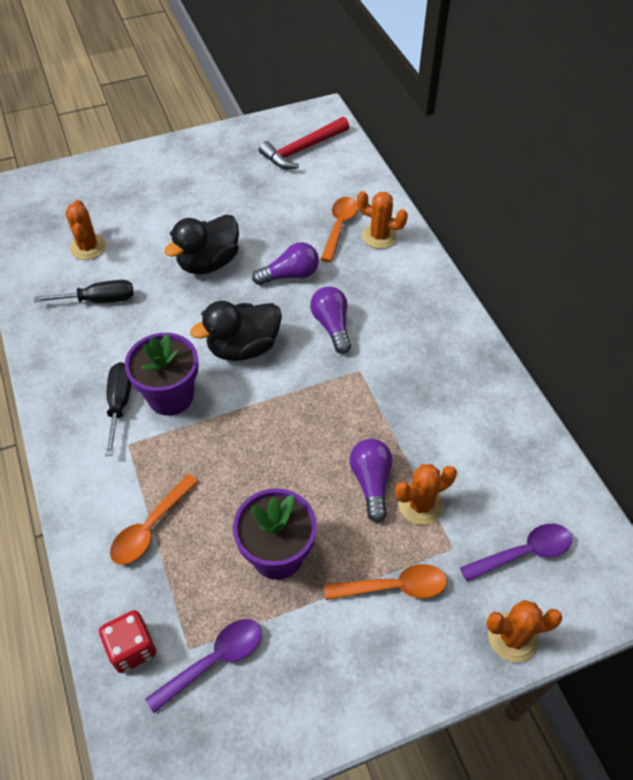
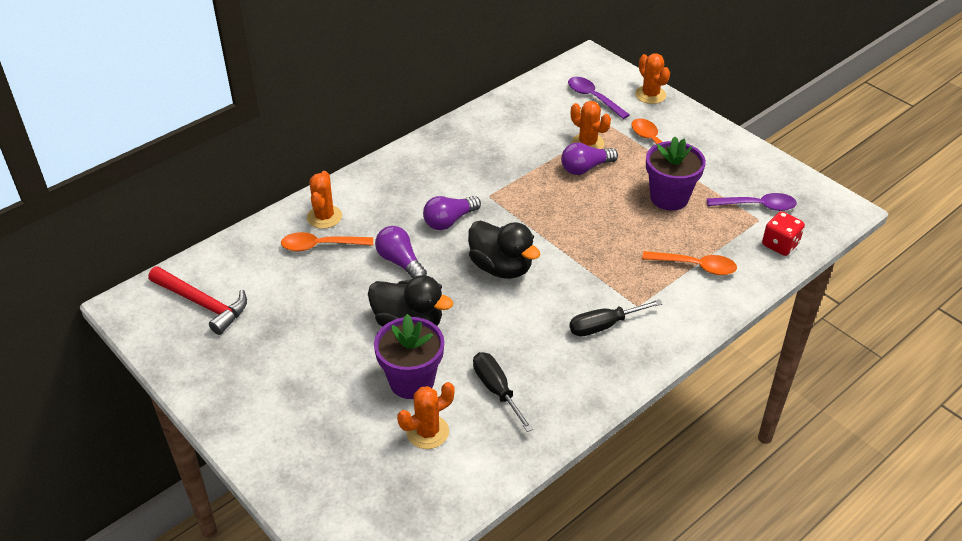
camera: 110 degrees left, 10 degrees down
(170, 396) = (577, 296): purple flower pot -> purple flower pot (411, 381)
(214, 660) = (757, 206): purple spoon -> purple spoon turned 150 degrees clockwise

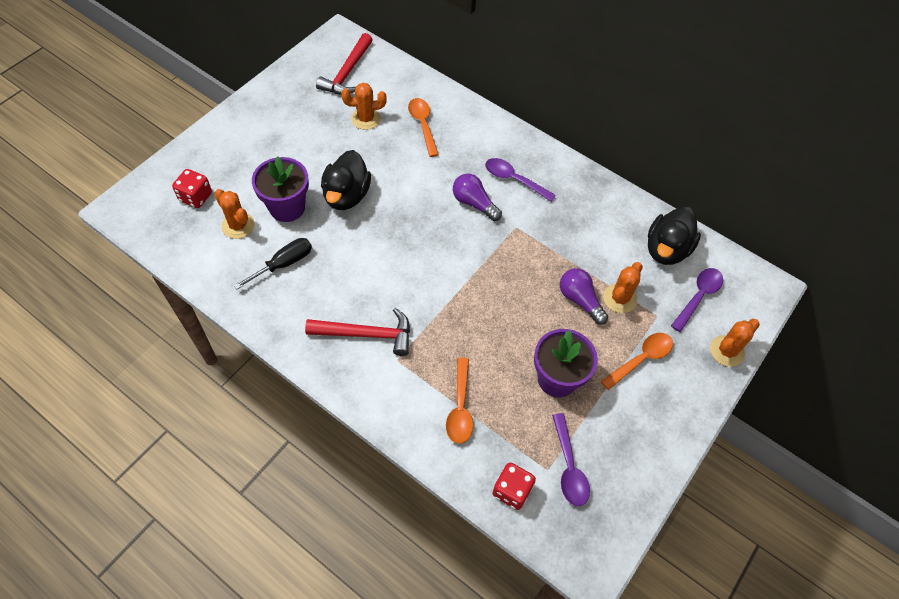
camera: 75 degrees right, 15 degrees up
(324, 217) = (457, 120): orange cactus -> orange cactus (366, 119)
(367, 476) = (195, 197): none -> red dice
(400, 262) = (415, 178): purple light bulb -> none
(425, 187) = (514, 180): none -> purple spoon
(501, 267) = (424, 249): black duck -> black duck (666, 249)
(604, 326) = (366, 334): black screwdriver -> red hammer

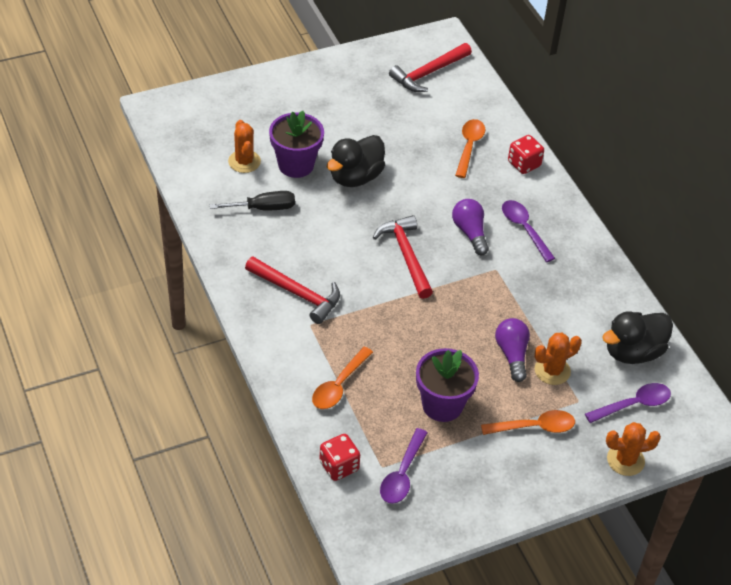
camera: 30 degrees right, 10 degrees down
(195, 197) = (223, 124): red dice -> red dice (524, 164)
(366, 119) = (418, 120): orange cactus -> none
(436, 250) = (406, 255): none -> red hammer

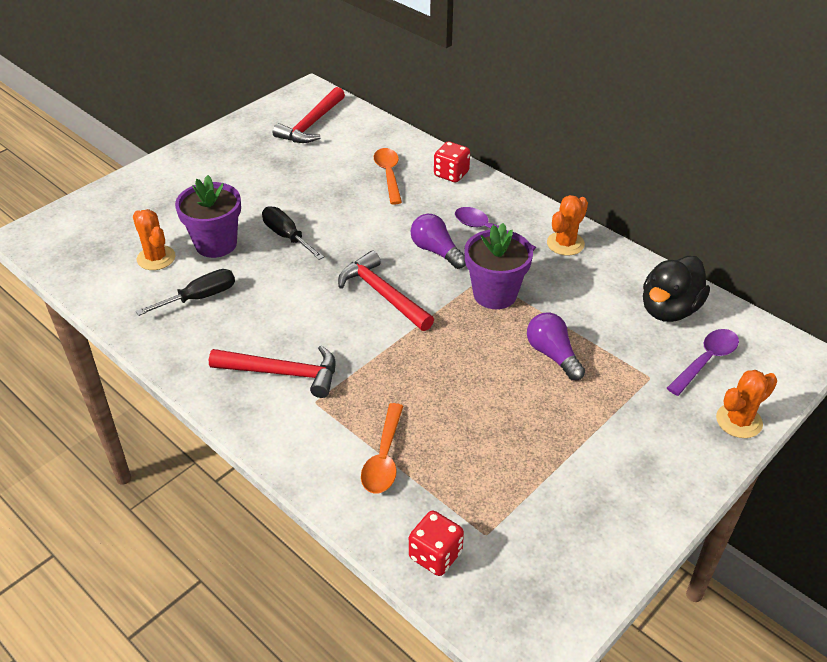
camera: 20 degrees left, 5 degrees down
(355, 177) = (287, 236): black duck -> black screwdriver
(402, 474) = (514, 534): purple spoon -> none
(442, 405) = (512, 436): purple flower pot -> purple flower pot (495, 294)
(534, 427) = (624, 422): orange spoon -> none
(552, 370) = (603, 356): orange cactus -> orange cactus (565, 244)

